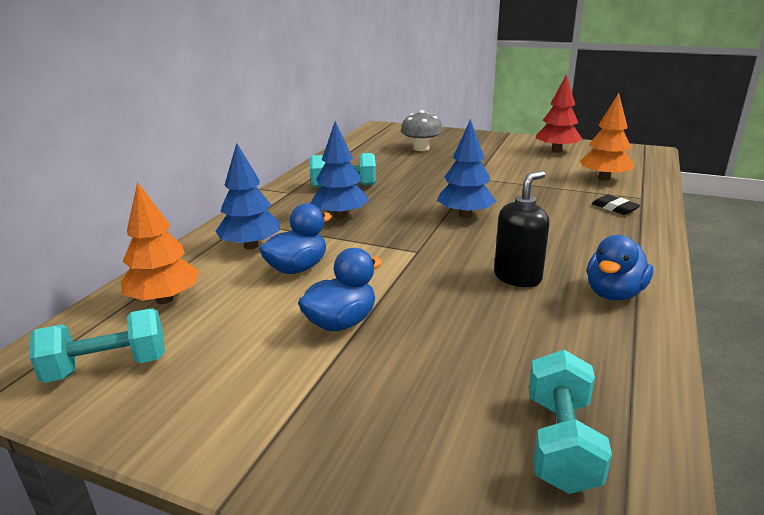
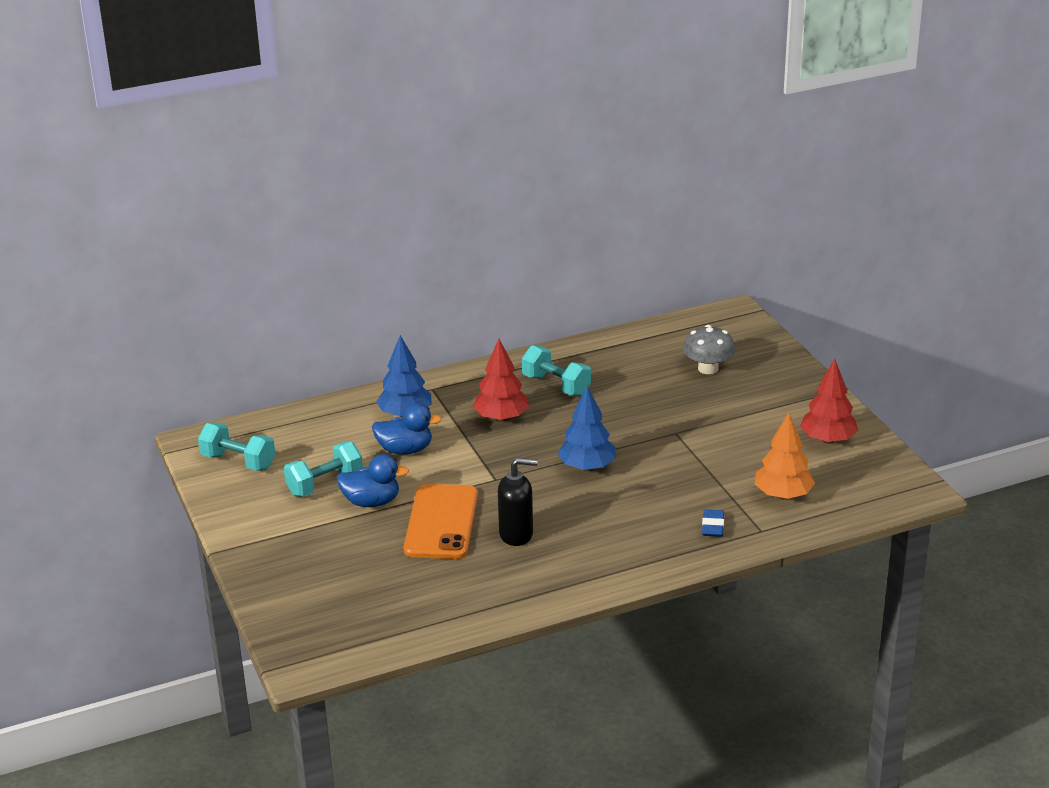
camera: 45 degrees right, 5 degrees up
(164, 299) = (308, 431): orange tree -> none
(340, 216) = (501, 418): blue tree -> red tree
(440, 303) = (441, 522): none -> orange phone
(561, 443) = (365, 616): turquoise dumbbell -> turquoise dumbbell (325, 484)
(614, 293) = (548, 578): blue duck -> none
(615, 208) = (713, 526): black eraser -> blue eraser

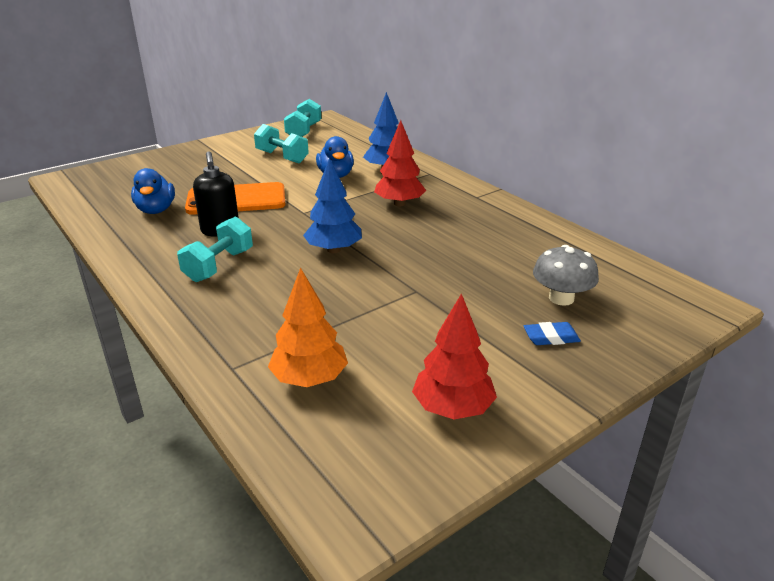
camera: 75 degrees right, 0 degrees up
(371, 502) = (262, 173): blue duck -> blue duck (156, 210)
(556, 385) = (467, 220): turquoise dumbbell -> turquoise dumbbell (219, 265)
(713, 526) = (239, 332): blue eraser -> blue eraser (551, 337)

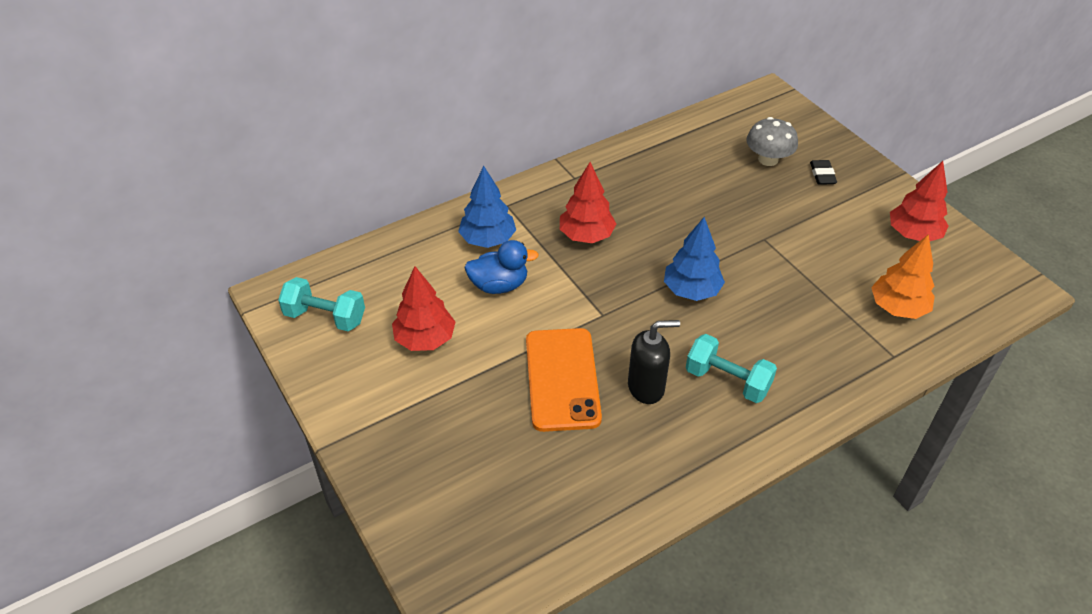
camera: 85 degrees left, 15 degrees up
(156, 210) = (586, 461): blue duck -> none
(282, 157) = (425, 339): turquoise dumbbell -> red tree
(551, 337) = (822, 175): blue eraser -> black eraser

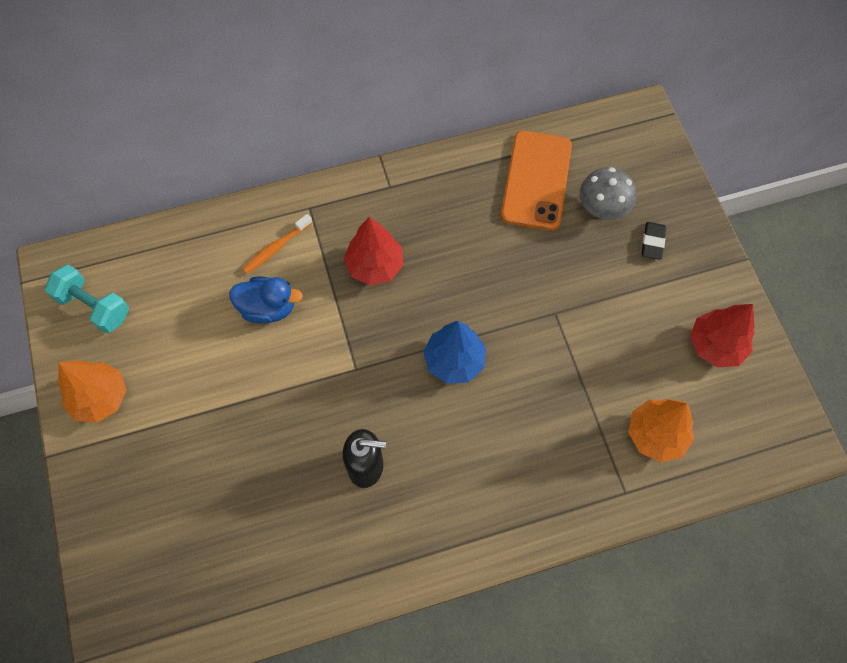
camera: 15 degrees right, 20 degrees up
(358, 388) = (100, 398): none -> orange tree
(425, 339) = (178, 356): red tree -> none
(488, 240) = (276, 248): blue tree -> orange toothbrush
(562, 379) = (290, 436): orange phone -> orange phone (536, 180)
(727, 381) = (446, 479): turquoise dumbbell -> none

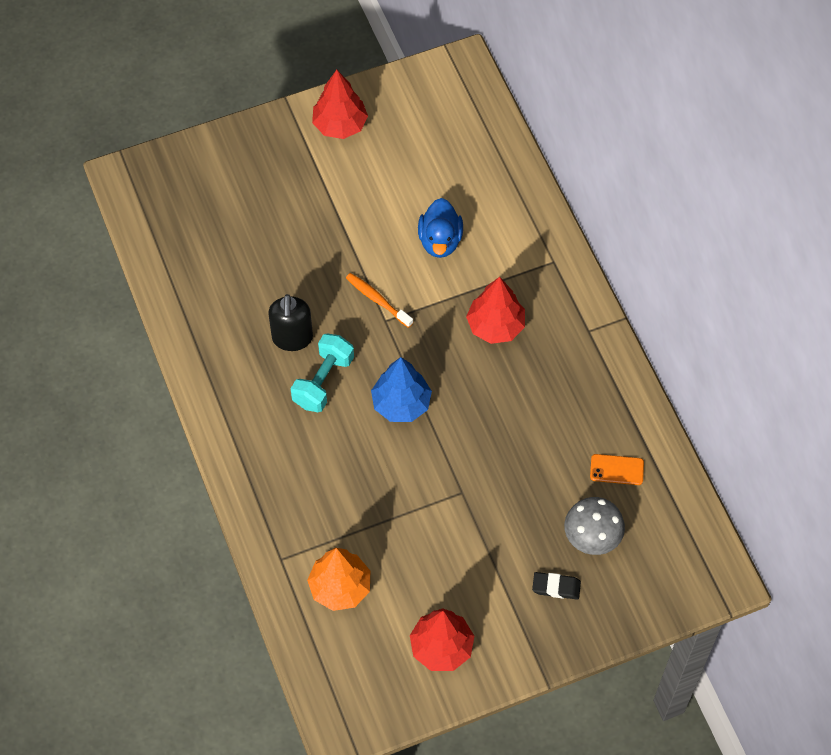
camera: 85 degrees right, 5 degrees down
(94, 307) = (426, 103): turquoise dumbbell -> turquoise dumbbell (323, 381)
(100, 398) = (340, 125): orange tree -> red tree
(276, 248) = (504, 239): orange toothbrush -> orange toothbrush (377, 300)
(536, 180) = (616, 470): orange phone -> orange phone, size x0.46

